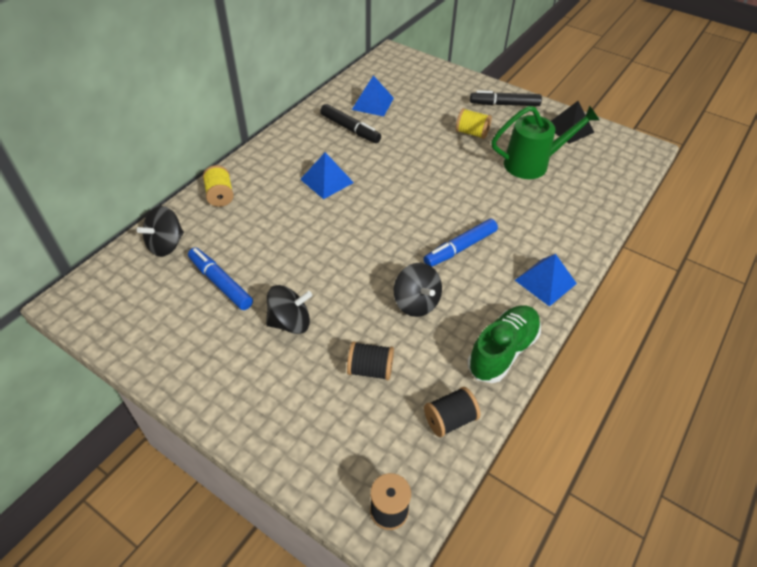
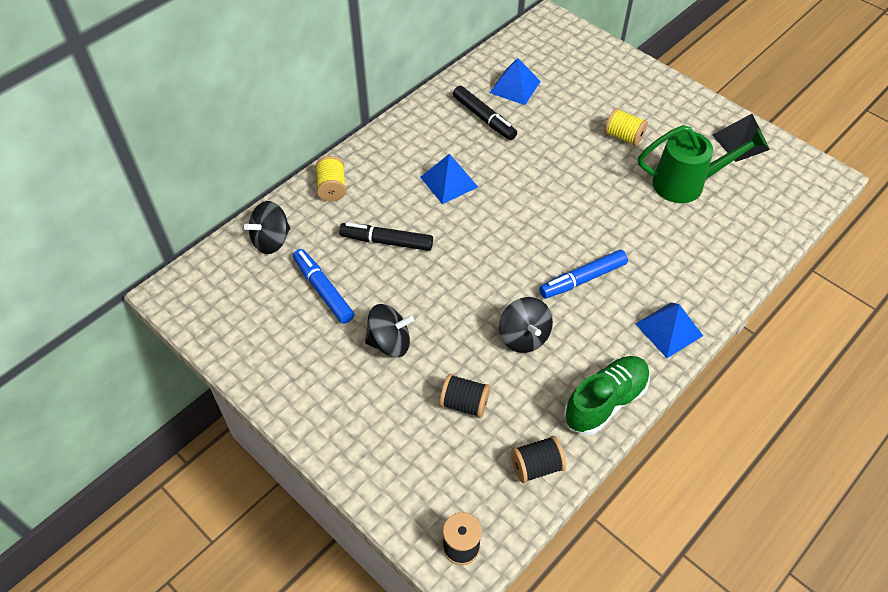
camera: 10 degrees right, 5 degrees up
(504, 104) = (669, 102): black marker -> black marker (386, 241)

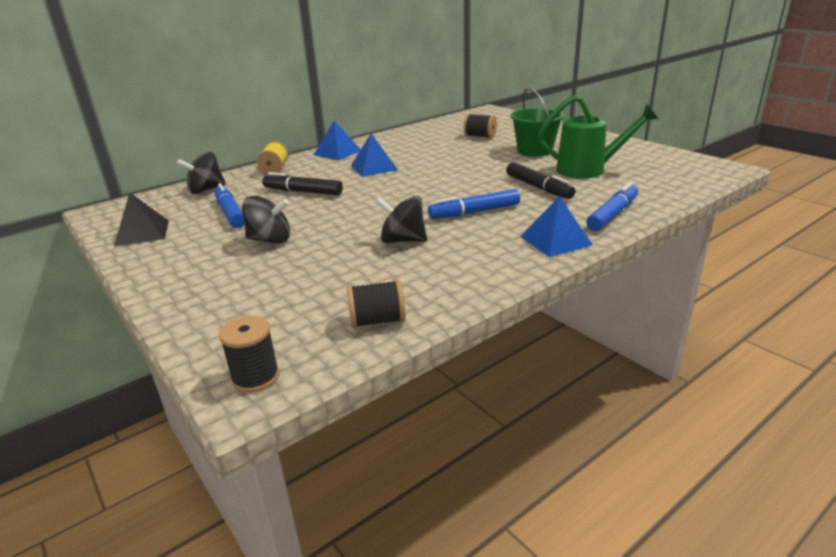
camera: 10 degrees right, 25 degrees down
(464, 403) = (321, 276): black spool -> black spool (480, 136)
(484, 118) = (418, 143): black marker -> black marker (538, 187)
(515, 87) = (449, 132): blue pyramid -> blue pyramid (337, 152)
(524, 337) = (403, 240): black spinning top -> black spinning top turned 120 degrees clockwise
(605, 402) = (473, 281): green shoe -> none
(623, 137) = (534, 151): yellow spool -> green bucket
(717, 278) = (612, 214): none -> blue marker
(740, 142) = (642, 153): black pyramid -> black pyramid (142, 233)

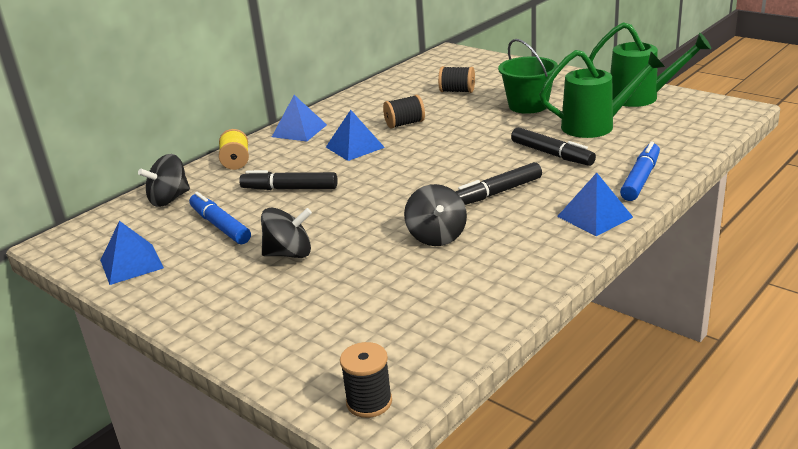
camera: 10 degrees left, 0 degrees up
(142, 233) = (131, 264): black pyramid -> blue pyramid
(377, 321) = (457, 328): black spool -> black spool (405, 124)
(403, 240) = (436, 236): black spinning top -> black spinning top turned 105 degrees counterclockwise
(474, 212) = (497, 193): blue marker -> black marker
(638, 153) = (641, 97): none -> green watering can

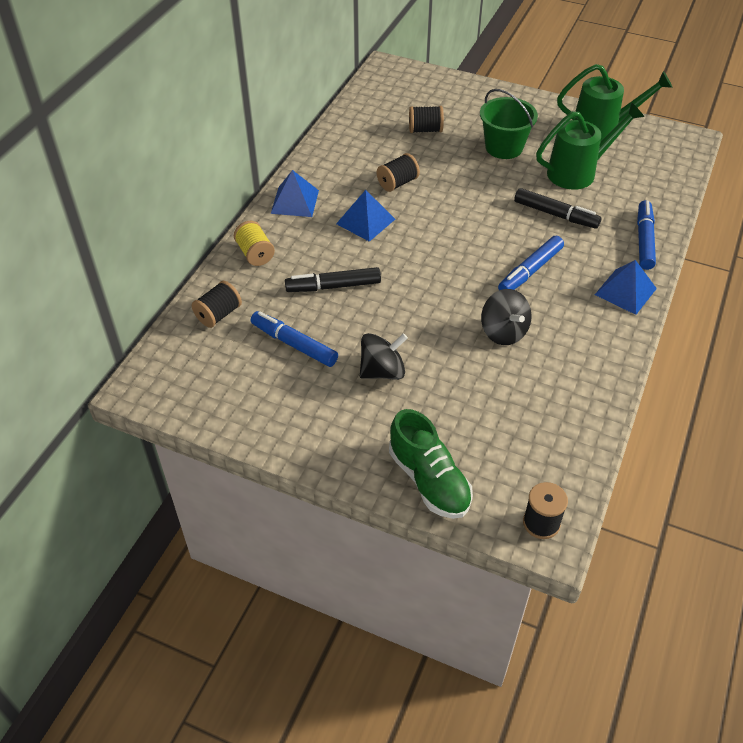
camera: 20 degrees left, 20 degrees up
(131, 264) = (236, 405): blue pyramid -> none
(169, 199) = (218, 314): black spinning top -> black spool
(271, 346) = (429, 480): none -> green shoe
(497, 193) = (530, 271): black marker -> blue marker

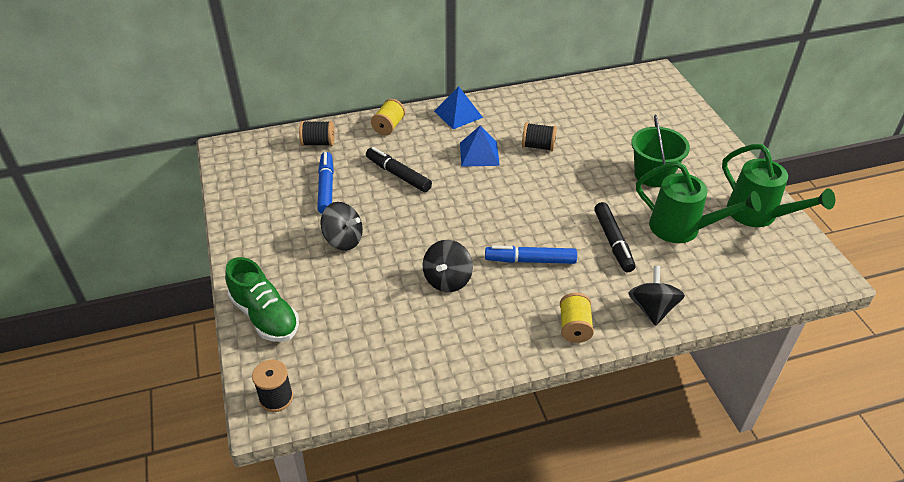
camera: 50 degrees right, 5 degrees down
(425, 130) = (614, 128): black spool -> none
(429, 480) = (265, 316): green shoe -> green shoe turned 60 degrees counterclockwise
(625, 291) = (574, 327): blue pyramid -> yellow spool
(644, 240) = (652, 309): blue marker -> black spinning top

